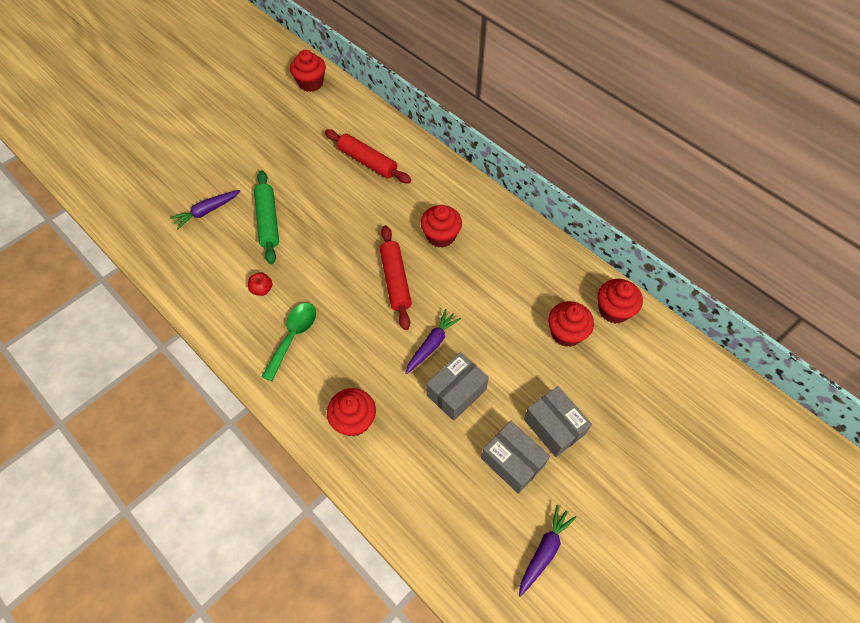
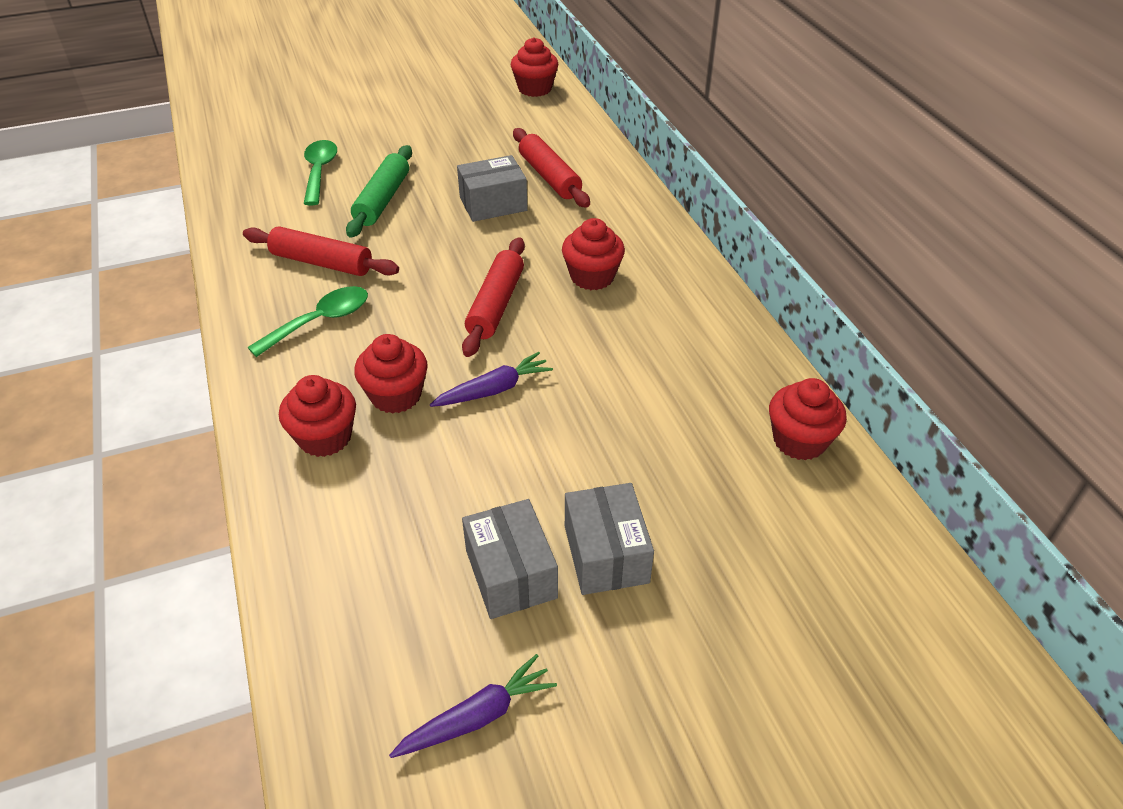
camera: 25 degrees right, 15 degrees down
(207, 211) = (319, 172): purple carrot -> green spoon
(262, 289) = (322, 262): red apple -> red rolling pin
(456, 392) = (488, 456): grey box -> grey box (493, 204)
(566, 333) = (703, 443): red cupcake -> red cupcake (396, 395)

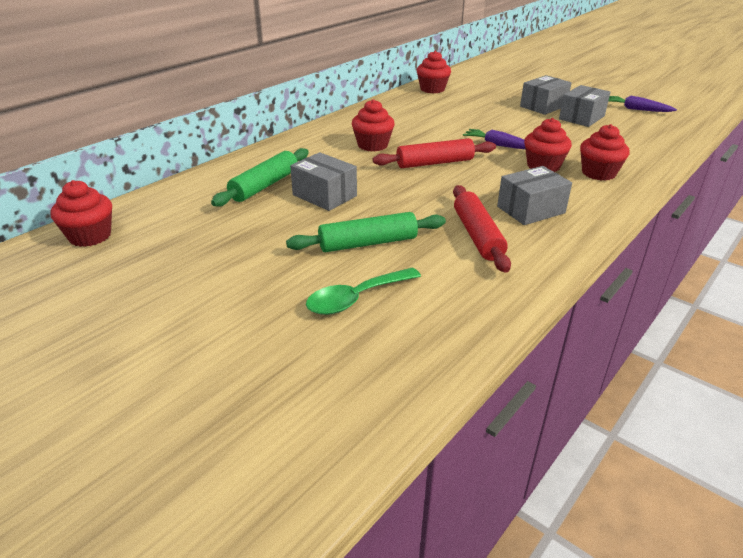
camera: 120 degrees left, 10 degrees down
(320, 322) = (531, 210): green spoon -> grey box
(549, 177) = (264, 185): red rolling pin -> green rolling pin

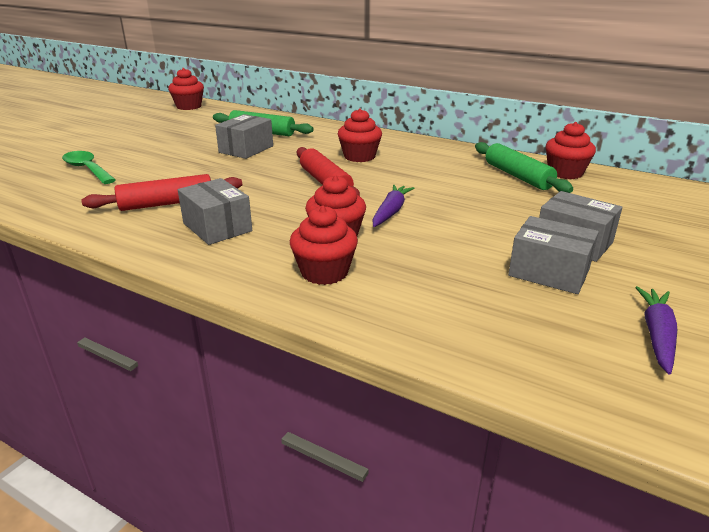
camera: 80 degrees right, 5 degrees down
(368, 243) = (163, 167): green rolling pin -> green rolling pin (517, 176)

